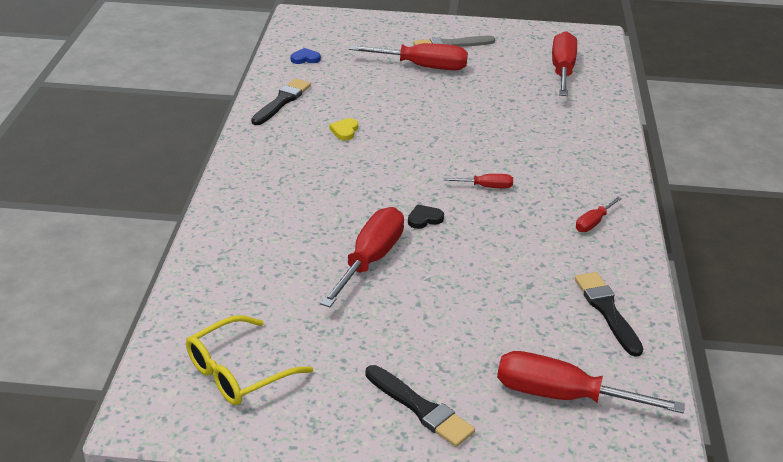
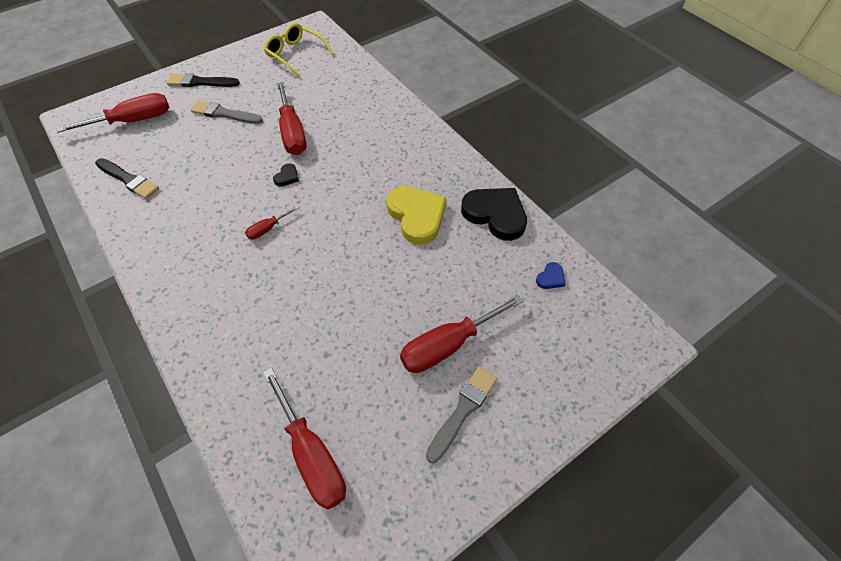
camera: 140 degrees right, 20 degrees up
(238, 372) = (295, 54): yellow glasses -> yellow glasses turned 60 degrees counterclockwise
(282, 101) = (495, 214): black brush -> black heart
(345, 131) = (417, 216): yellow heart -> yellow heart, size x2.31
(429, 332) = (224, 114): none -> grey brush
(593, 223) = (168, 243): red screwdriver -> none

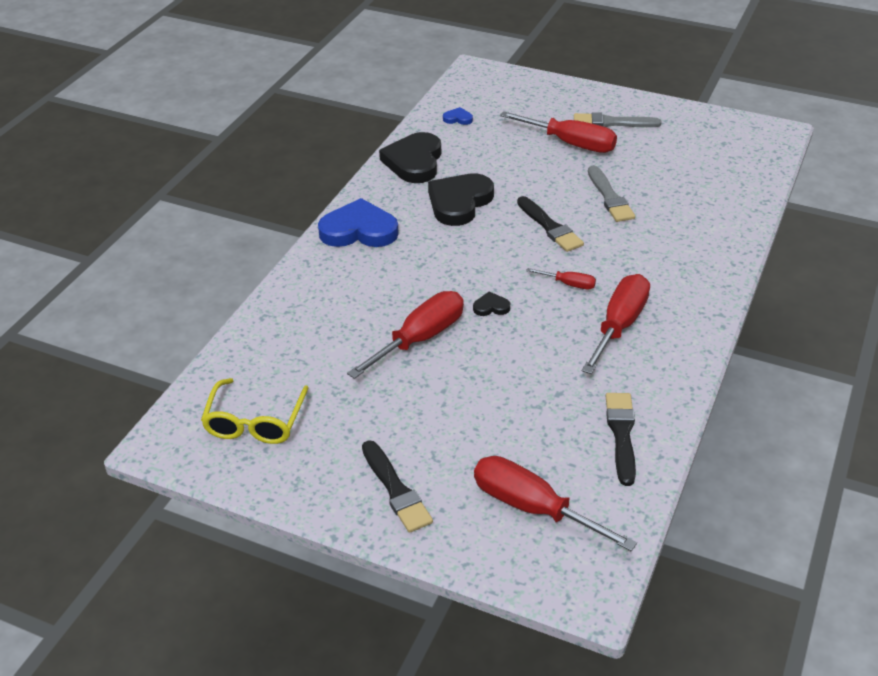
camera: 120 degrees left, 15 degrees down
(224, 114) = (439, 420): grey brush -> grey brush (610, 197)
(311, 454) = (716, 168): red screwdriver -> red screwdriver (619, 325)
(339, 255) = (550, 227): none -> black brush
(417, 216) = (459, 202): yellow heart -> black heart
(426, 148) = (359, 230): none -> blue heart

